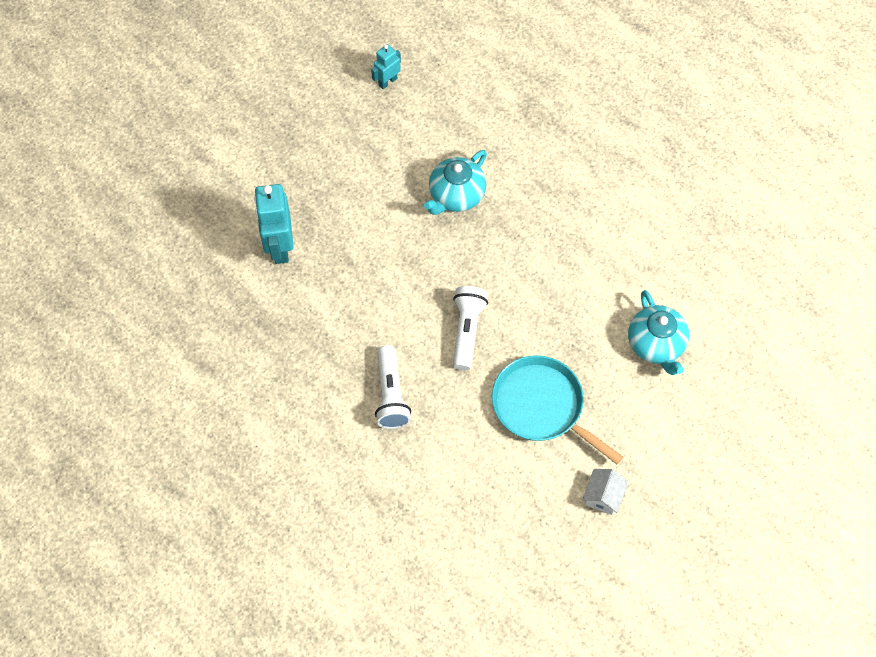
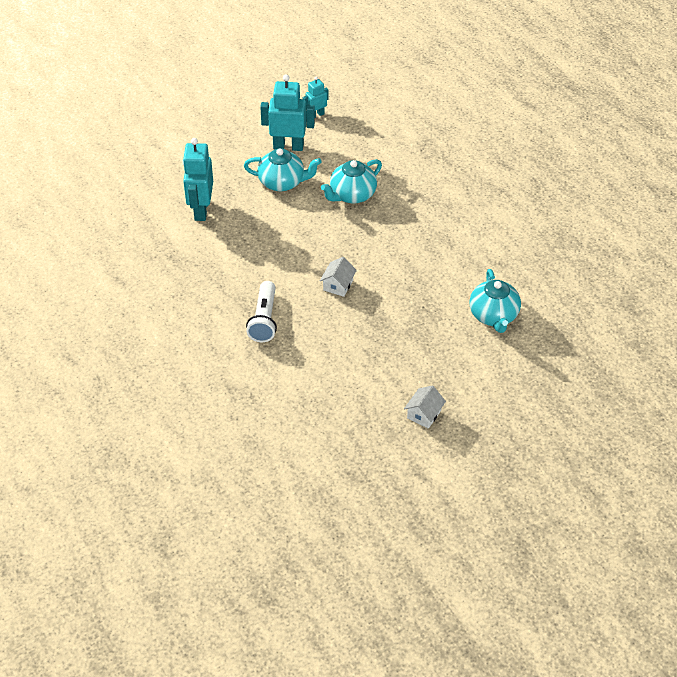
camera: 10 degrees right, 15 degrees down
(364, 135) = (288, 146): none -> turquoise robot
(369, 190) = (282, 182): none -> turquoise teapot
(467, 331) = (338, 285): white flashlight -> white house
(541, 406) = (387, 344): turquoise pan -> none

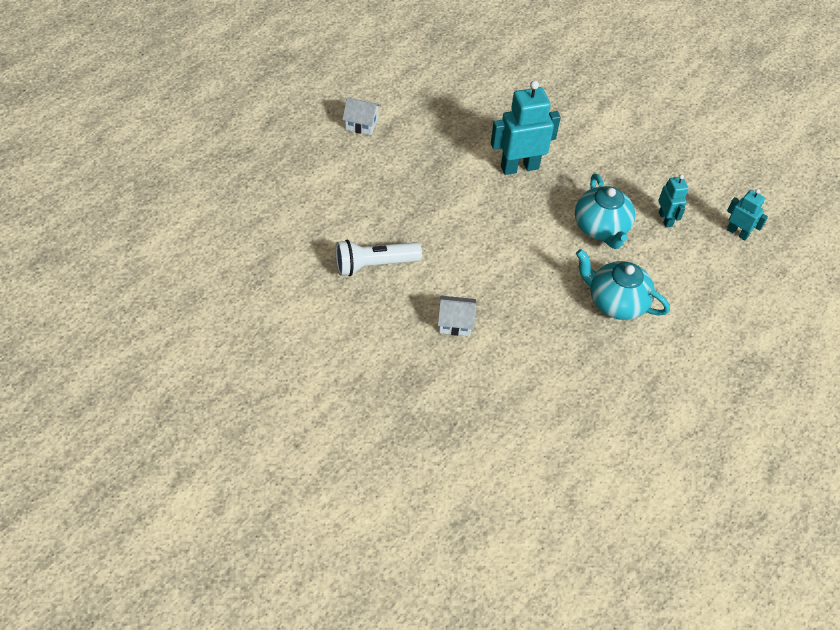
camera: 70 degrees right, 5 degrees up
(288, 146) = (665, 219): turquoise robot -> turquoise robot, size x0.55
(424, 414) = (274, 461): white house -> white house (361, 124)
(493, 316) = (469, 511): turquoise teapot -> none

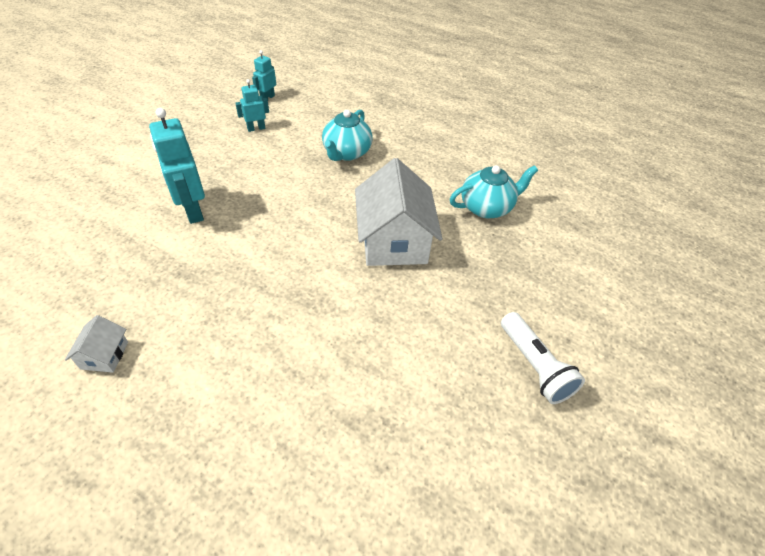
camera: 100 degrees left, 5 degrees down
(374, 265) = (338, 309): white flashlight -> white flashlight (534, 366)
(455, 323) = (394, 241): white house -> white house, size x2.25
(601, 228) = (269, 160): turquoise teapot -> turquoise teapot (487, 207)

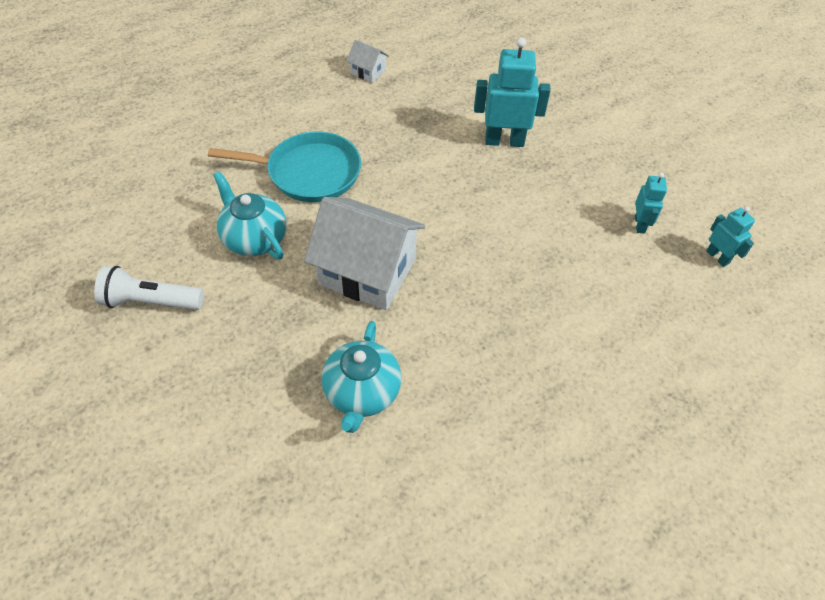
camera: 120 degrees right, 5 degrees up
(308, 329) = (309, 172): none -> turquoise pan
(346, 153) = (548, 294): turquoise teapot -> turquoise teapot (254, 238)

